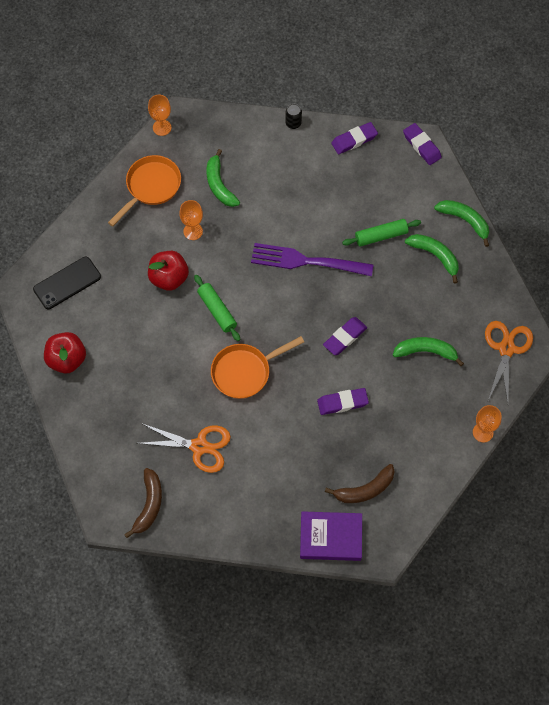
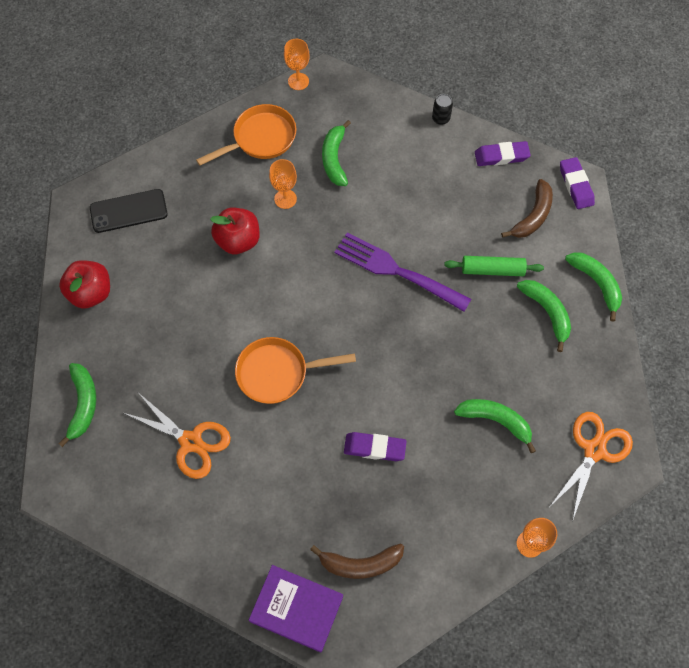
camera: 20 degrees right, 0 degrees up
(101, 447) = (83, 404): none -> green banana
(149, 505) = (105, 490): brown banana -> brown banana (532, 216)
(217, 311) = (275, 293): green rolling pin -> none
(345, 337) = (407, 372): purple eraser -> none

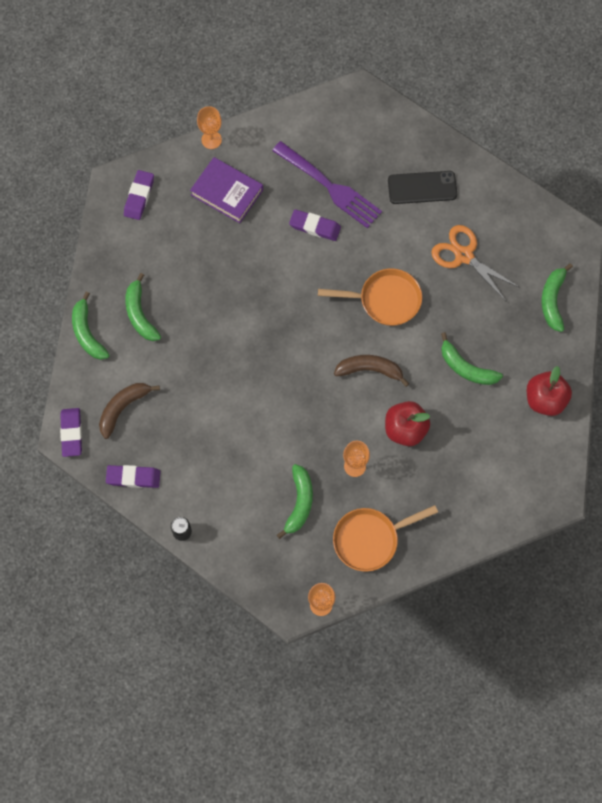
camera: 170 degrees left, 5 degrees up
(128, 211) = (508, 478): black phone -> black phone (422, 188)
(296, 609) = (395, 125): purple book -> purple book (227, 192)
(360, 563) = (342, 147): brown banana -> brown banana (370, 370)
(398, 271) = (262, 374): purple fork -> purple fork (329, 186)
(492, 270) = (176, 361): green rolling pin -> none
(495, 421) = (211, 231): green banana -> green banana (466, 367)
(594, 450) = (139, 196): orange scissors -> purple eraser

